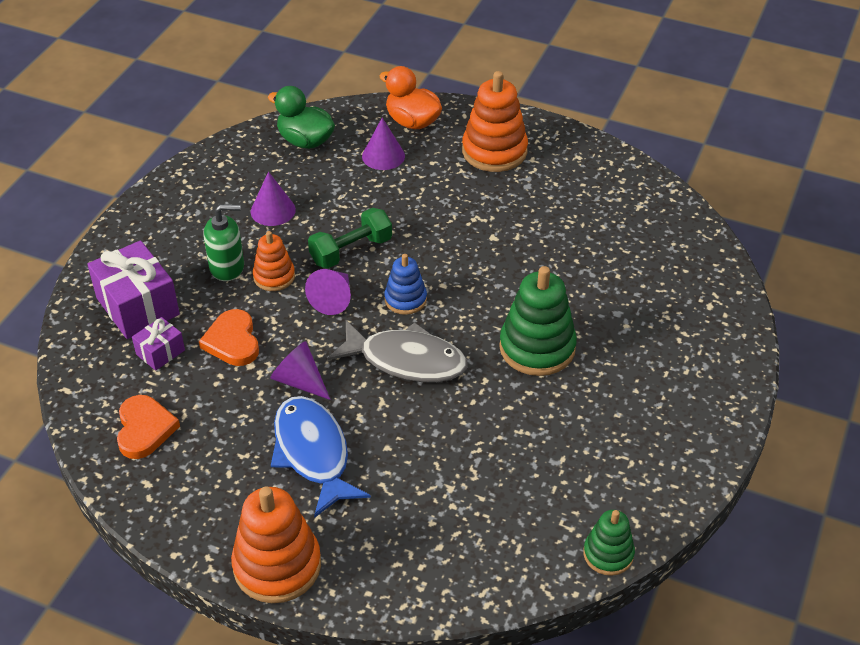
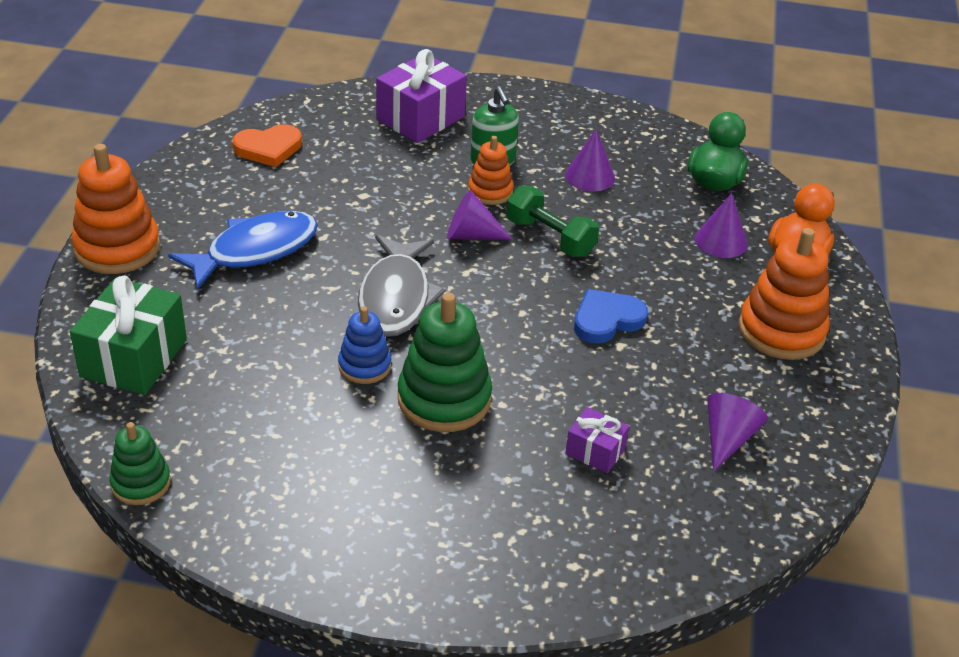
camera: 75 degrees right, 5 degrees down
(160, 352) = (365, 141): purple gift -> purple gift (595, 451)
(232, 341) = (391, 180): orange heart -> none
(299, 381) = (348, 229): purple cone -> purple cone (727, 438)
(405, 299) = (488, 286): blue stacking toy -> blue stacking toy (364, 366)
(449, 555) = (134, 358): none -> green gift
(462, 238) = (607, 319): none -> blue heart

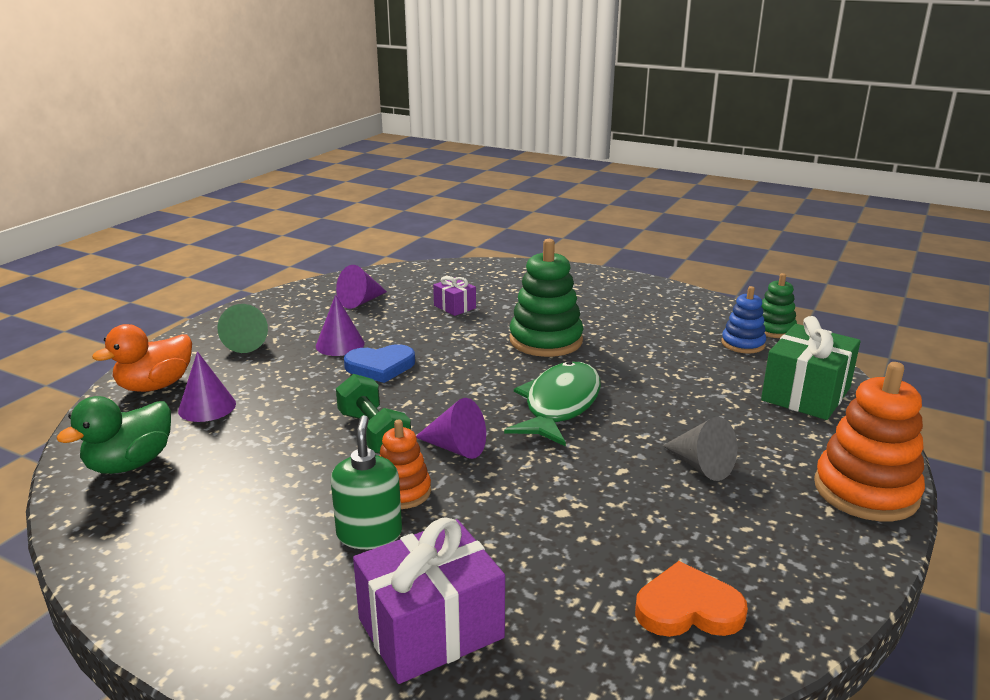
camera: 160 degrees left, 15 degrees down
(255, 251) = (701, 466): blue fish -> grey cone
(364, 366) = (602, 365): blue stacking toy -> blue stacking toy (743, 344)
(396, 298) = (559, 405): grey fish -> green fish
(590, 176) = (265, 493): purple cone -> purple cone (340, 344)
(781, 331) = (247, 343): orange stacking toy -> green cone

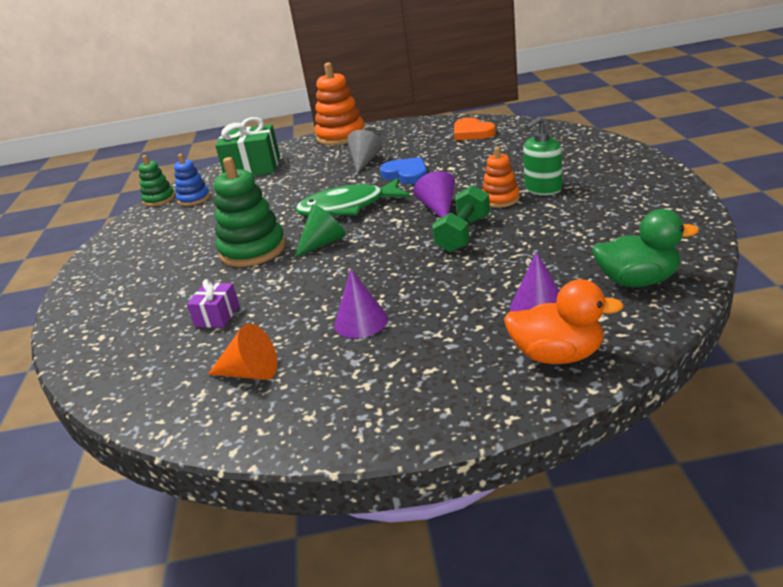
camera: 120 degrees left, 5 degrees up
(247, 343) = (420, 371): green cone -> green cone (323, 243)
(361, 301) = (250, 373): purple cone -> orange cone
(380, 366) = (375, 282): blue heart -> blue heart (406, 174)
(430, 628) = (565, 154): purple gift -> none

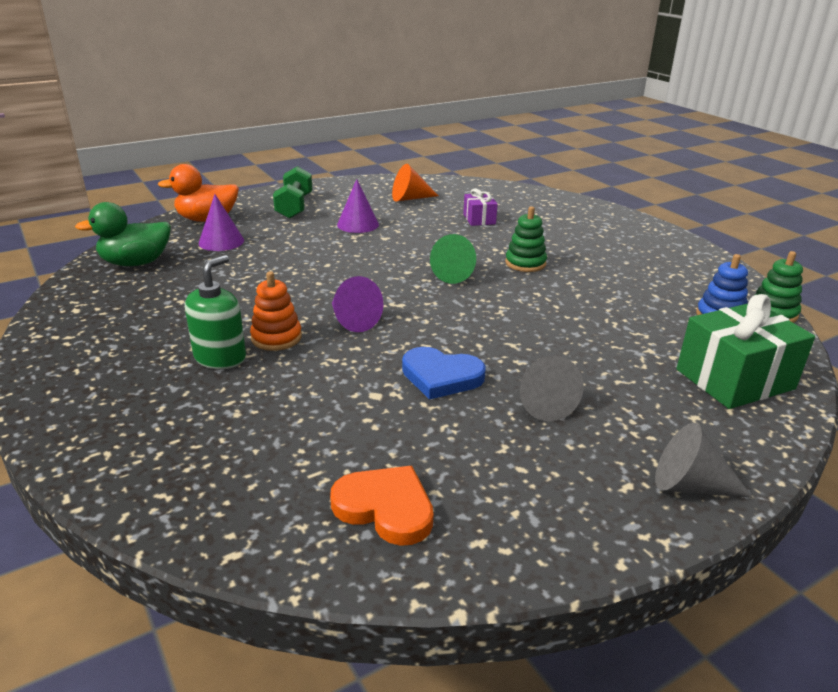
camera: 150 degrees right, 0 degrees up
(253, 250) = (525, 263): green stacking toy -> green stacking toy, size x0.58
(341, 136) = (690, 486): orange stacking toy -> grey cone
(347, 207) = (475, 315): green fish -> none
(463, 234) = (306, 292): green dumbbell -> green dumbbell (294, 207)

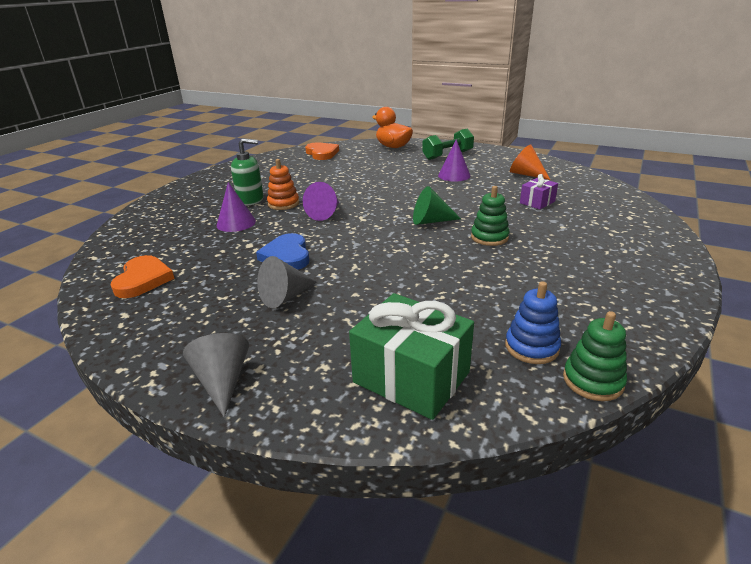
camera: 60 degrees right, 0 degrees up
(136, 263) = (322, 153): green duck -> orange heart
(221, 241) = (372, 158): purple cone -> purple cone (236, 223)

